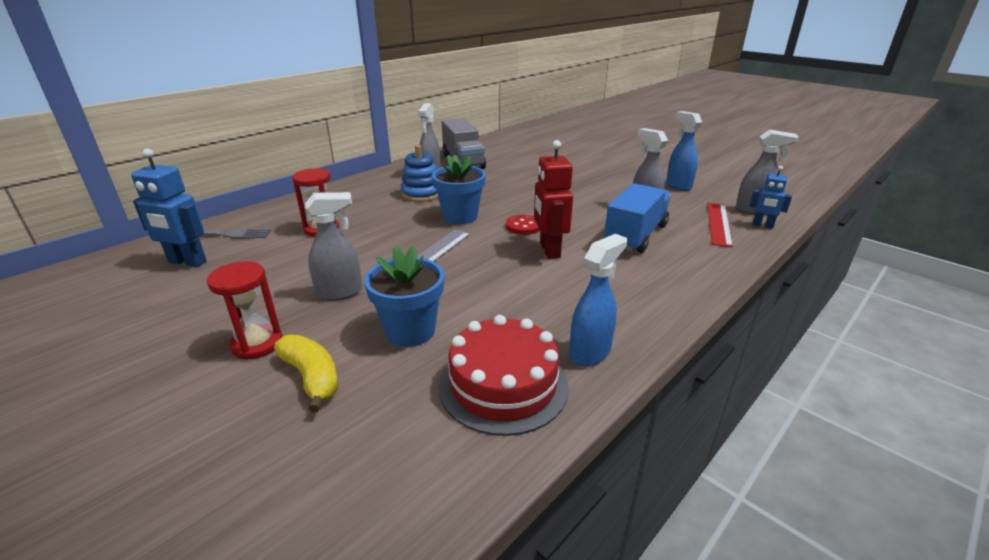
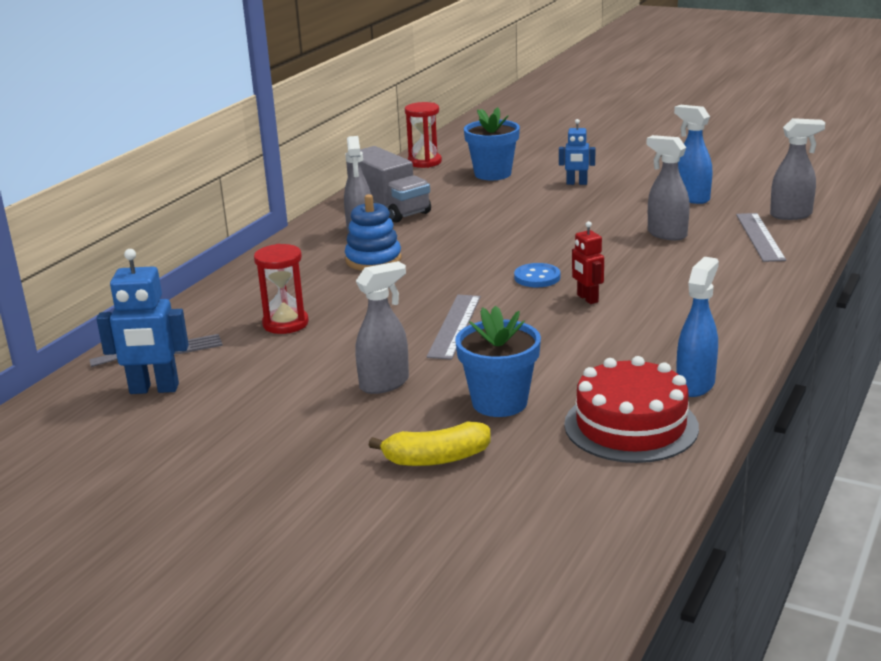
camera: 15 degrees left, 5 degrees down
(257, 344) = (344, 445): red hourglass -> red hourglass (424, 162)
(312, 377) = (436, 459): yellow banana -> yellow banana turned 135 degrees clockwise
(460, 217) = (450, 279): blue flower pot -> blue flower pot (492, 174)
(523, 226) = (537, 277): red button -> blue button
(549, 250) = (587, 299): red robot -> red robot, size x0.61
(635, 235) = (674, 266): blue truck -> none
(718, 223) = (759, 237): red ruler -> grey ruler
(762, 225) = (808, 231): blue robot -> blue robot (576, 183)

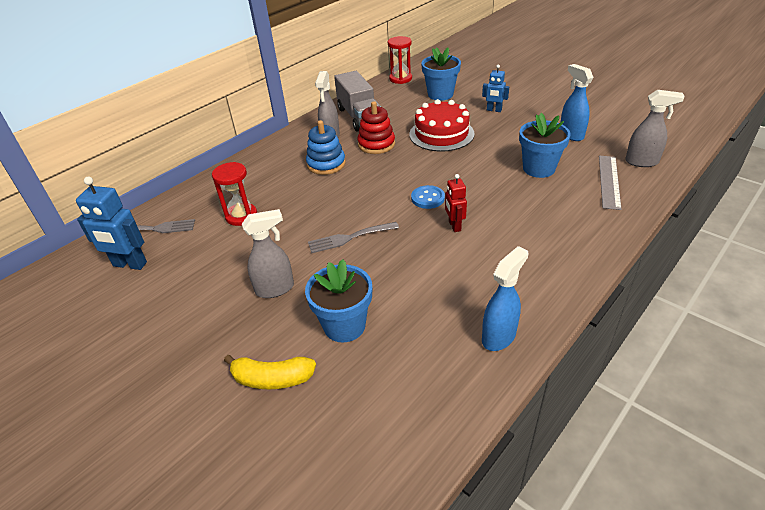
camera: 15 degrees right, 15 degrees up
(433, 233) = (376, 144): none -> red stacking toy
(454, 326) = (349, 238): grey ruler -> grey fork
(631, 426) = (430, 374): red cake -> red cake (441, 134)
(666, 234) = (539, 168): grey spray bottle -> blue flower pot

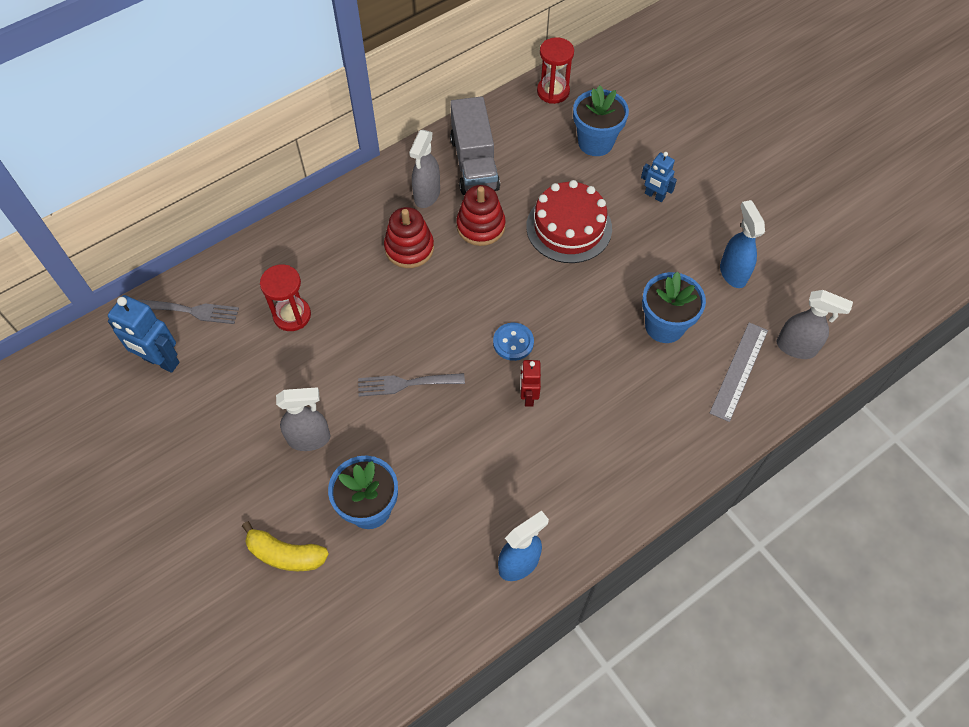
camera: 10 degrees right, 20 degrees up
(326, 164) = (409, 248): blue stacking toy -> red stacking toy

